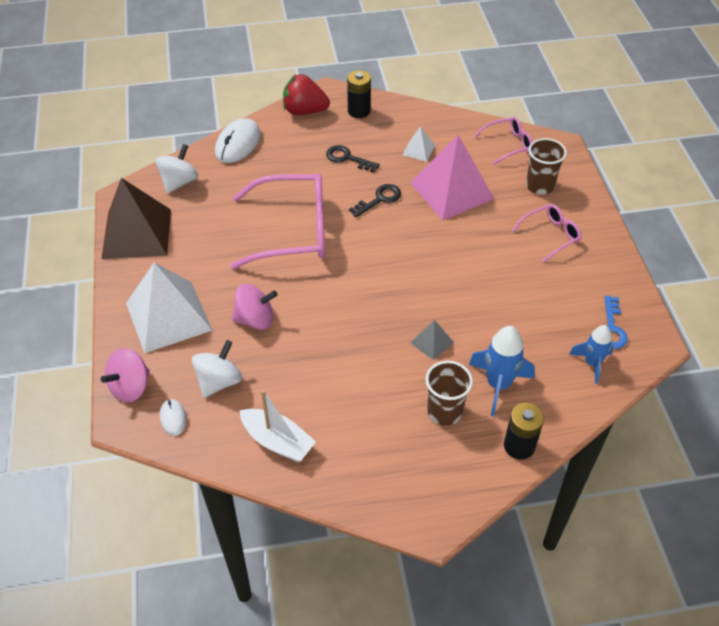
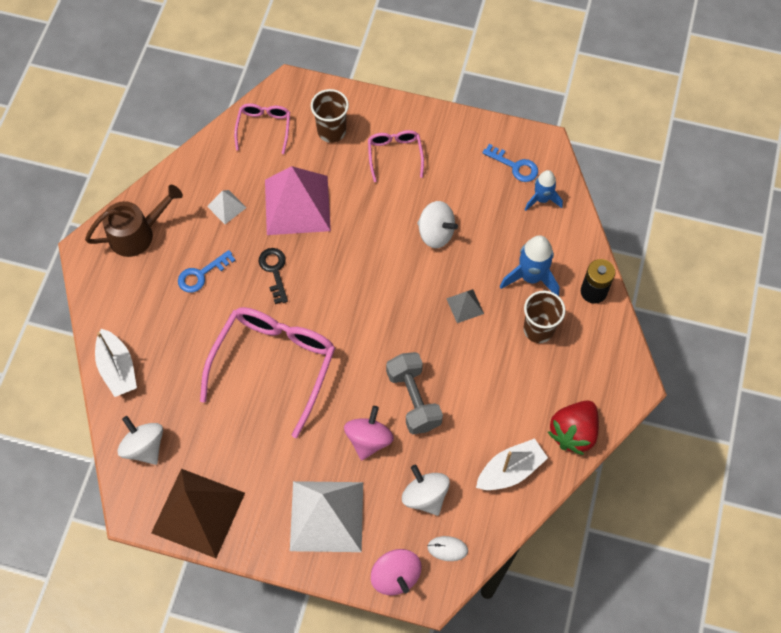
camera: 65 degrees left, 15 degrees up
(238, 143) = (117, 368): white mouse -> white boat
(304, 111) = (105, 285): red strawberry -> red strawberry (573, 432)
(312, 338) = (413, 399): none -> grey dumbbell
(347, 158) = (202, 274): black key -> blue key
(359, 111) = (137, 234): black battery -> brown watering can
(492, 293) = (436, 233): none -> white spinning top

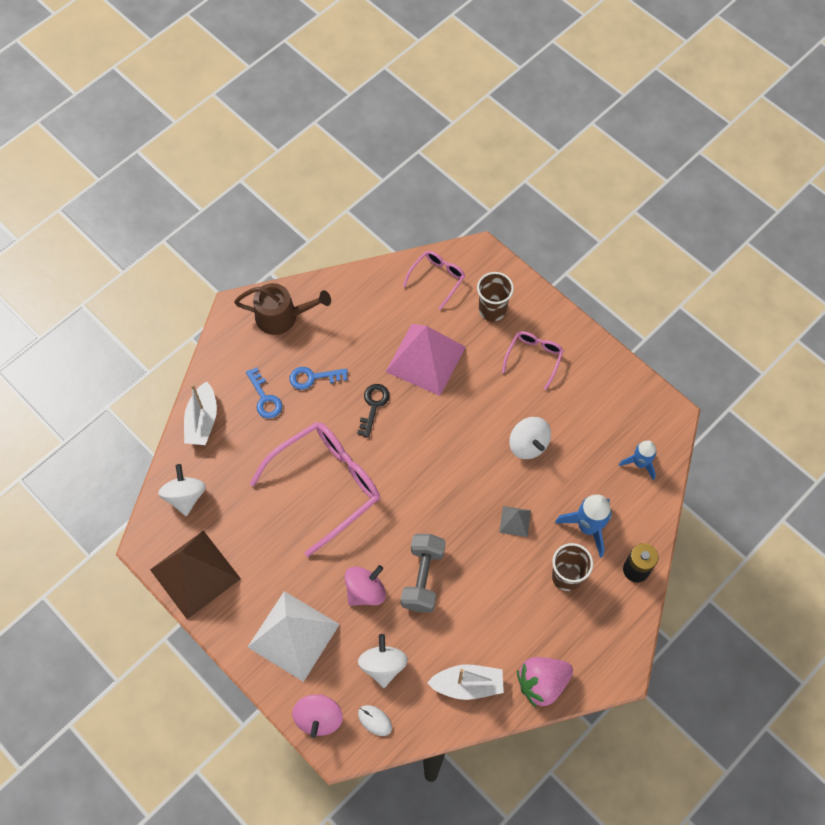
camera: 30 degrees right, 0 degrees up
(226, 207) = (367, 331): white pyramid -> none
(515, 166) = (633, 421): blue key -> blue key (265, 398)
(573, 432) = (542, 683): red strawberry -> pink strawberry

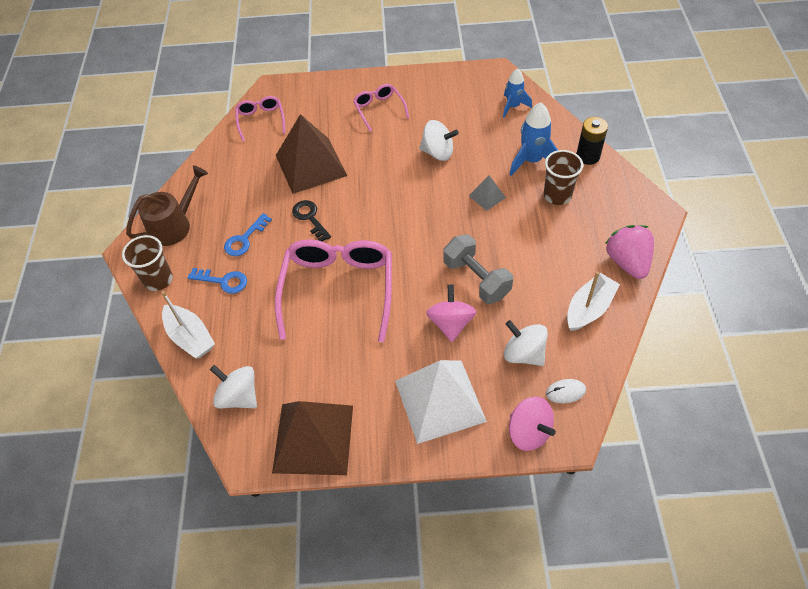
camera: 45 degrees left, 10 degrees down
(425, 359) = (310, 165): pink pyramid -> brown pyramid
(492, 310) = (319, 107): brown cup -> brown cup (158, 280)
(542, 683) = (627, 262): pink strawberry -> pink strawberry turned 150 degrees clockwise

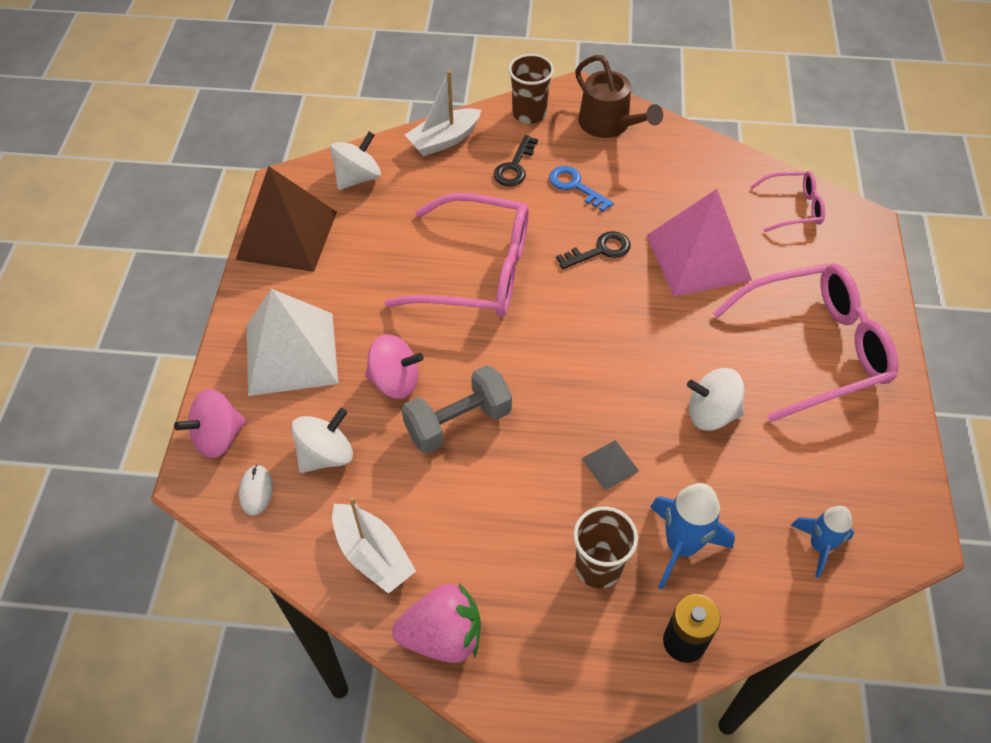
camera: 95 degrees right, 0 degrees up
(223, 281) = (515, 166): blue key -> black key
(310, 165) = (698, 257): brown pyramid -> pink pyramid
(379, 109) = (814, 348): pink glasses -> pink glasses, size x1.98
(438, 152) = (711, 413): white spinning top -> white spinning top turned 75 degrees clockwise

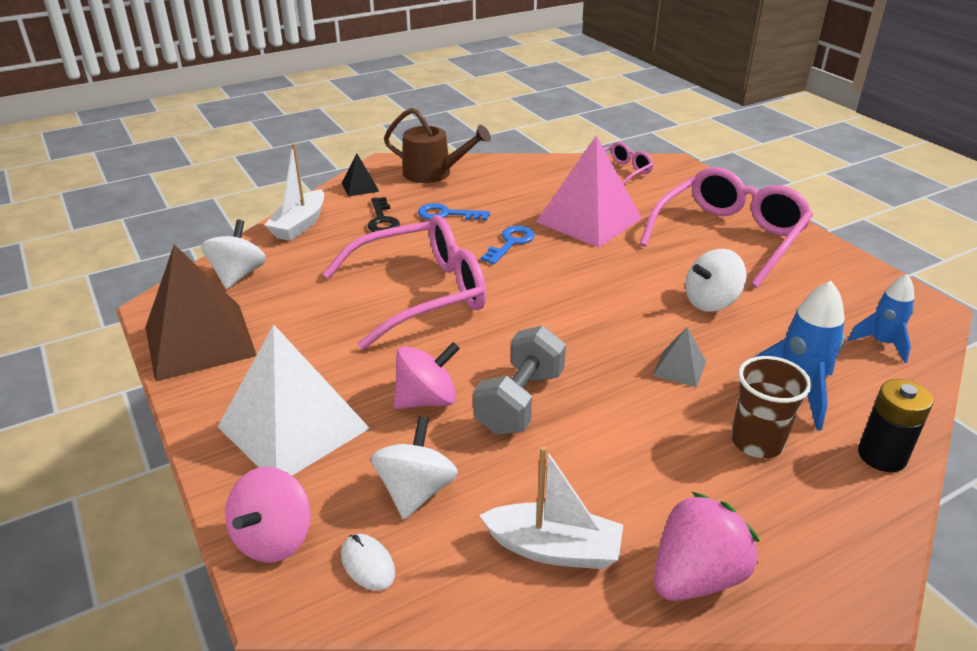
camera: 35 degrees left, 20 degrees down
(529, 113) = (360, 187): brown cup -> black pyramid
(599, 250) = (510, 243): black key -> blue key

